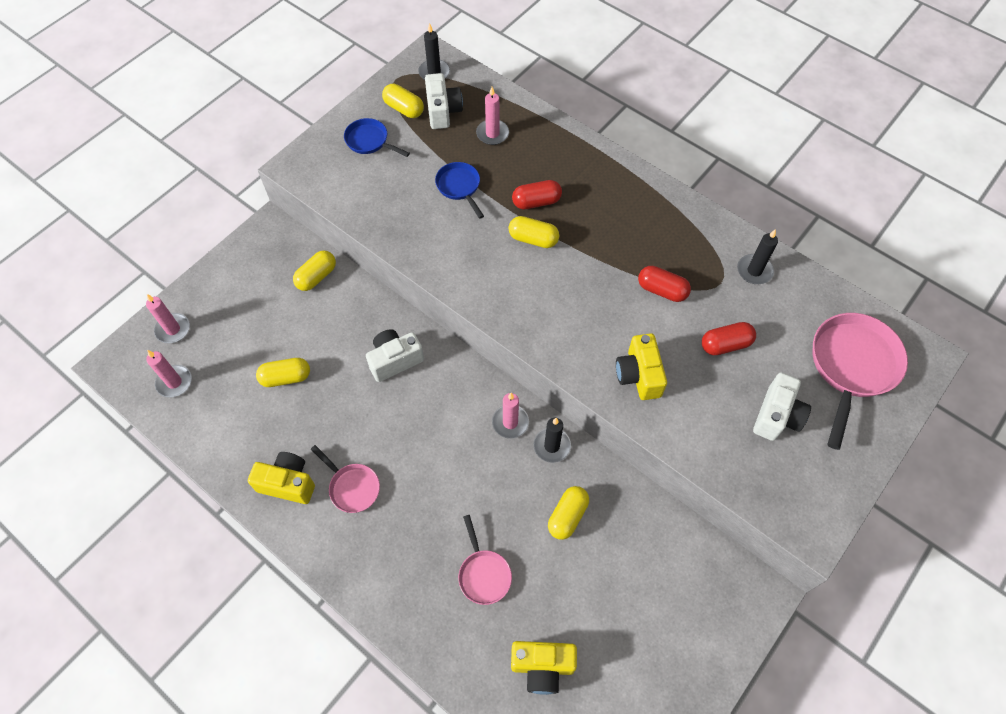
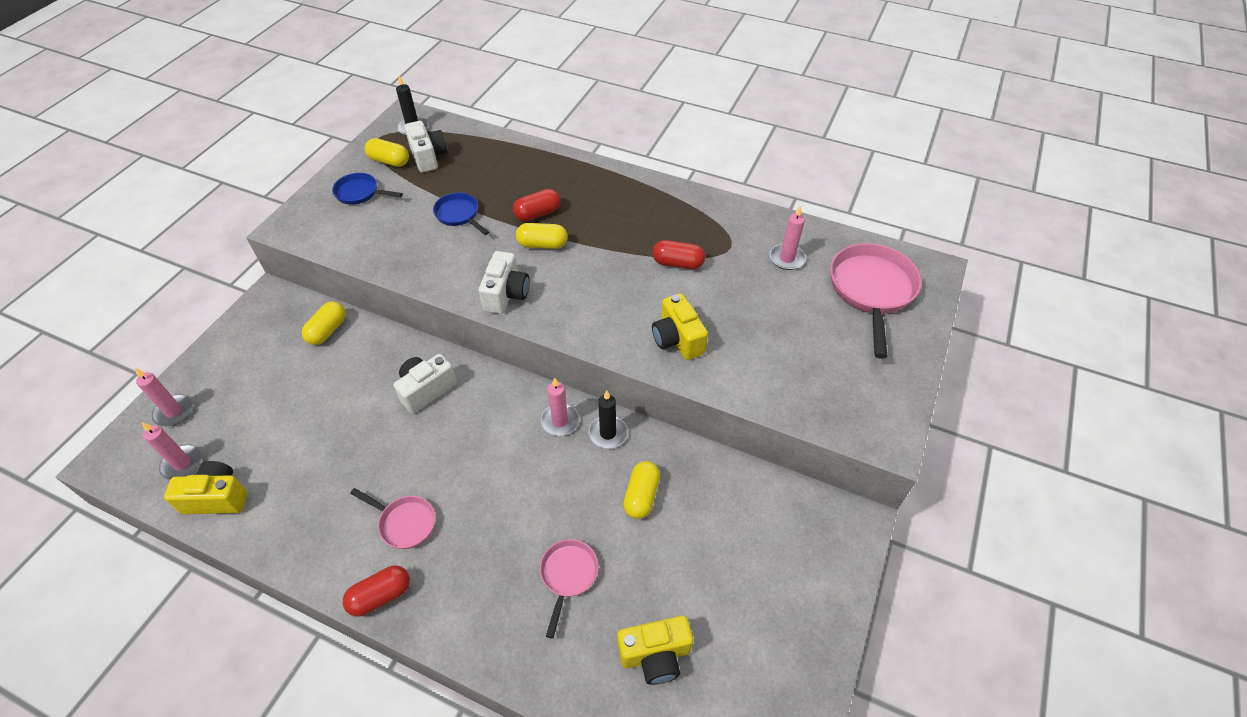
camera: 15 degrees left, 10 degrees down
(286, 377) = (310, 431): yellow capsule -> none
(288, 483) = (330, 536): yellow camera -> yellow camera (217, 498)
(483, 574) = (568, 575): pink pan -> pink pan turned 135 degrees counterclockwise
(492, 134) = (481, 167): pink candle -> pink candle (787, 258)
(725, 344) = (751, 296): red capsule -> red capsule (380, 596)
(754, 271) = (757, 231): black candle -> none
(776, 416) = (818, 346): white camera -> white camera (506, 294)

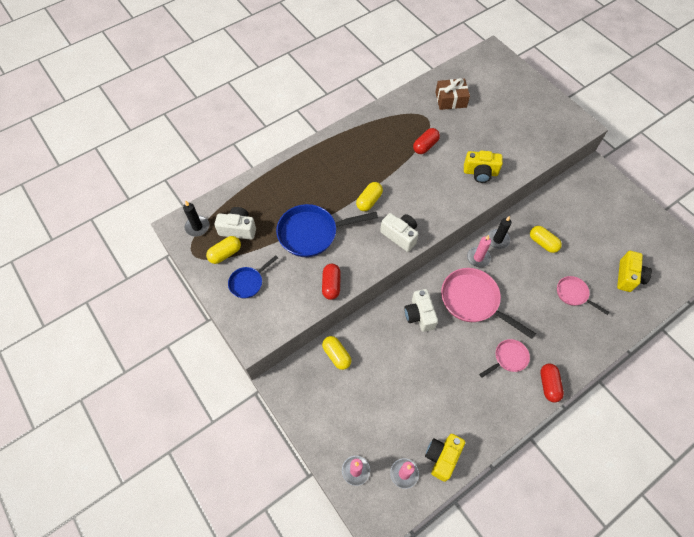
camera: 60 degrees left, 10 degrees up
(459, 215) = (312, 233): blue pan -> blue pan, size x1.82
(537, 214) = (339, 192): red capsule -> red capsule (331, 285)
(787, 258) = (451, 100): pink candle -> brown gift
(871, 291) = (493, 80): pink pan -> pink pan (473, 301)

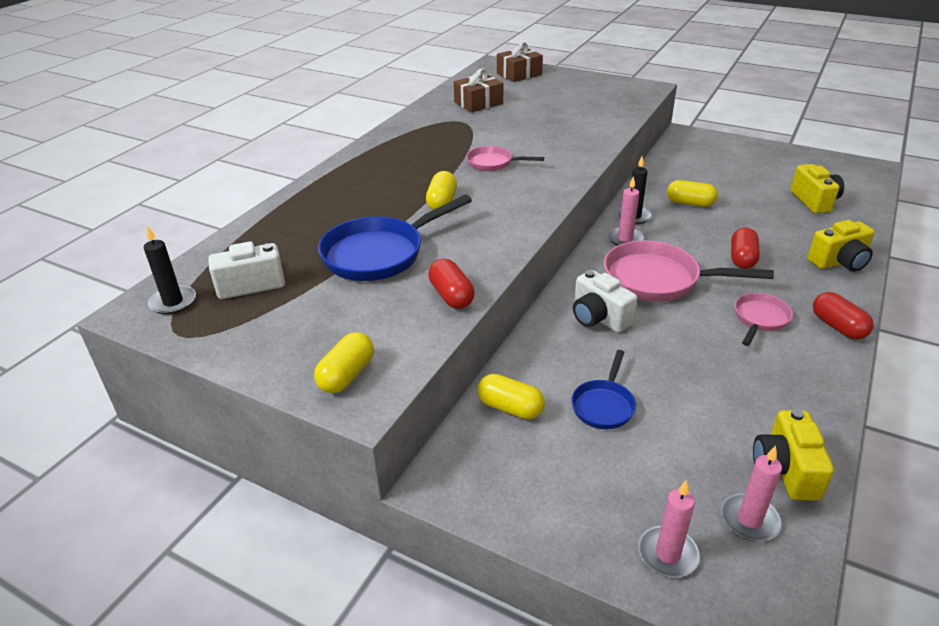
camera: 25 degrees left, 25 degrees down
(225, 254) = (243, 317): yellow capsule -> yellow capsule (347, 375)
(248, 282) = (306, 336): blue pan -> blue pan (604, 405)
(400, 235) = (513, 220): white camera -> none
(425, 146) = (478, 141): red capsule -> red capsule (742, 258)
(480, 173) = (568, 144): yellow camera -> yellow camera (839, 262)
(500, 72) = (519, 74): none -> brown gift
(573, 294) = (772, 234): pink pan -> pink pan (493, 163)

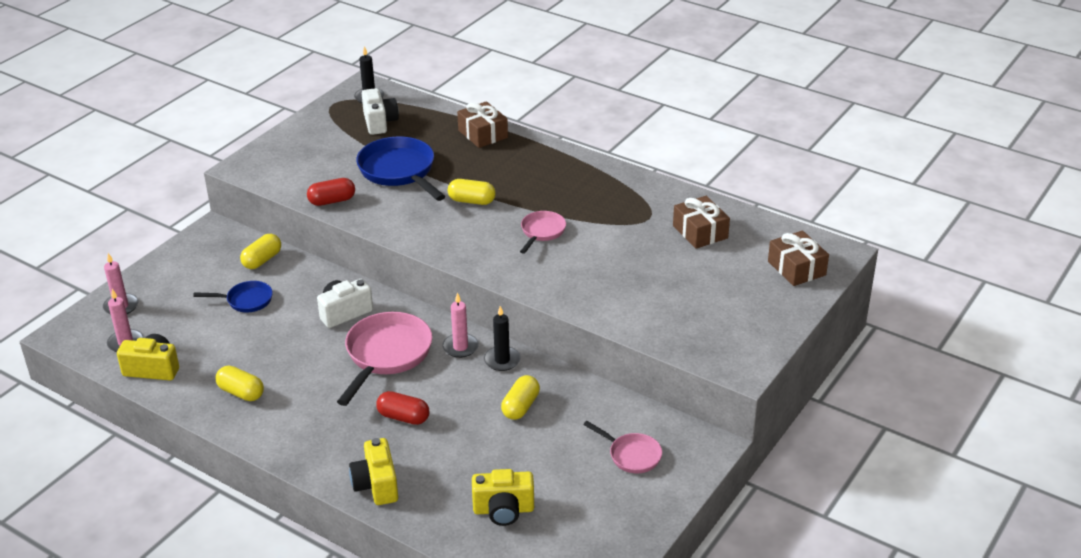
camera: 95 degrees right, 0 degrees up
(298, 208) = (483, 134): none -> brown gift
(347, 375) = (266, 162): yellow capsule -> yellow capsule (241, 392)
(604, 405) = (246, 300): blue pan -> blue pan turned 150 degrees clockwise
(760, 319) = (309, 402): pink pan -> pink pan (632, 455)
(838, 327) = (281, 447): red capsule -> none

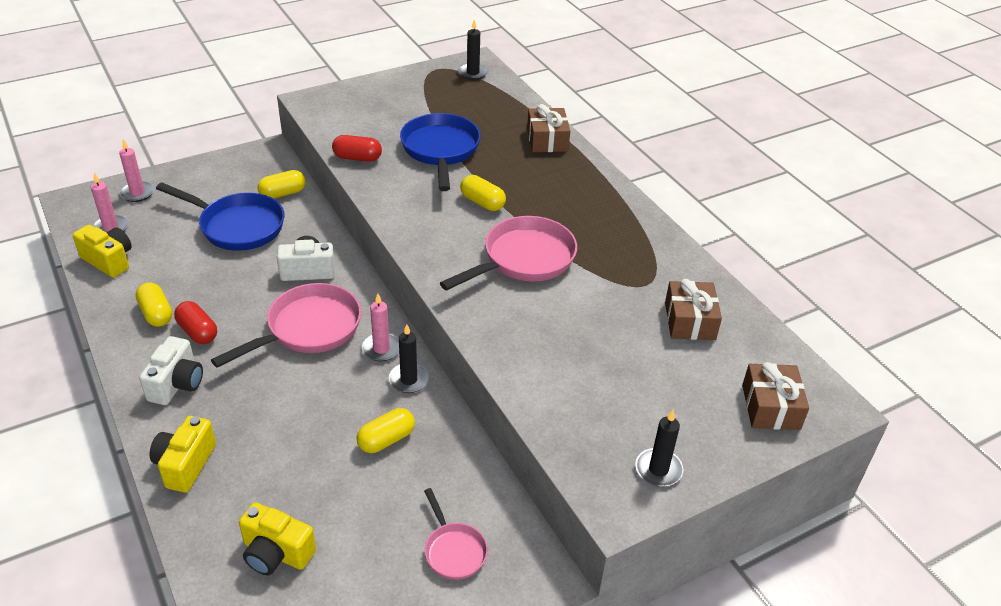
camera: 25 degrees right, 5 degrees up
(246, 300) = (237, 226): blue pan -> blue pan, size x1.82
(379, 122) = (462, 99): white camera -> white camera (177, 384)
(403, 417) = (269, 401): red capsule -> red capsule (198, 332)
(542, 232) = (524, 259): pink pan -> pink pan, size x1.82
(751, 335) = (658, 469): none -> black candle

